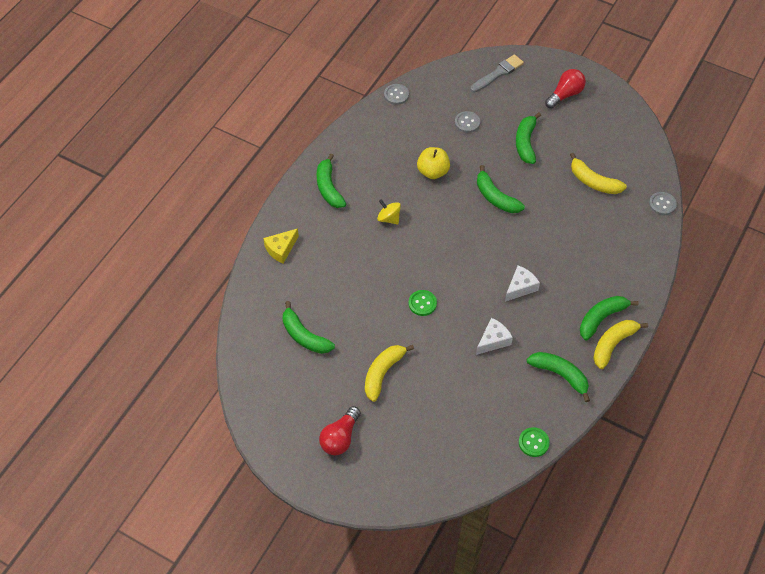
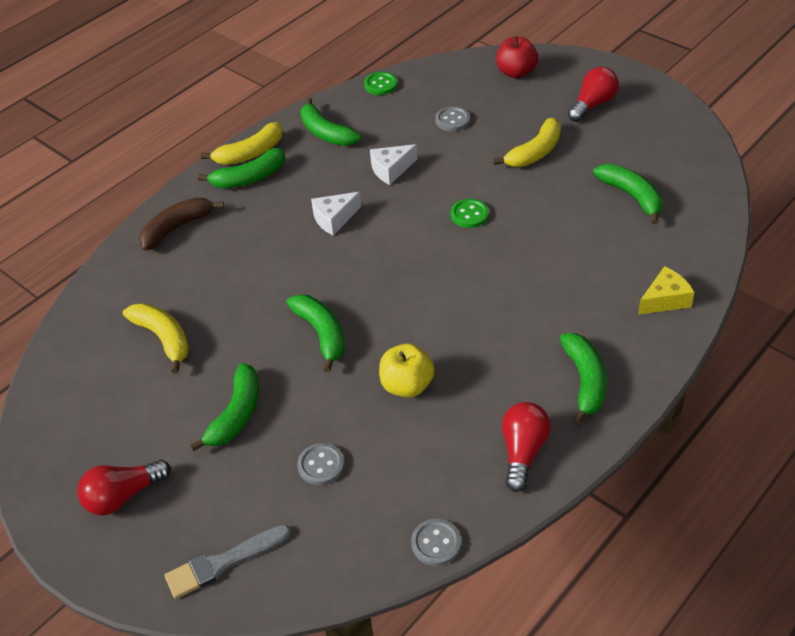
camera: 165 degrees left, 10 degrees down
(359, 143) = (522, 452): none -> red light bulb
(389, 218) = (494, 323): yellow spinning top -> none
(413, 474) = (516, 73): none -> red apple
(632, 265) = (176, 228): none -> brown banana
(662, 204) = (86, 296): grey button -> grey button (452, 120)

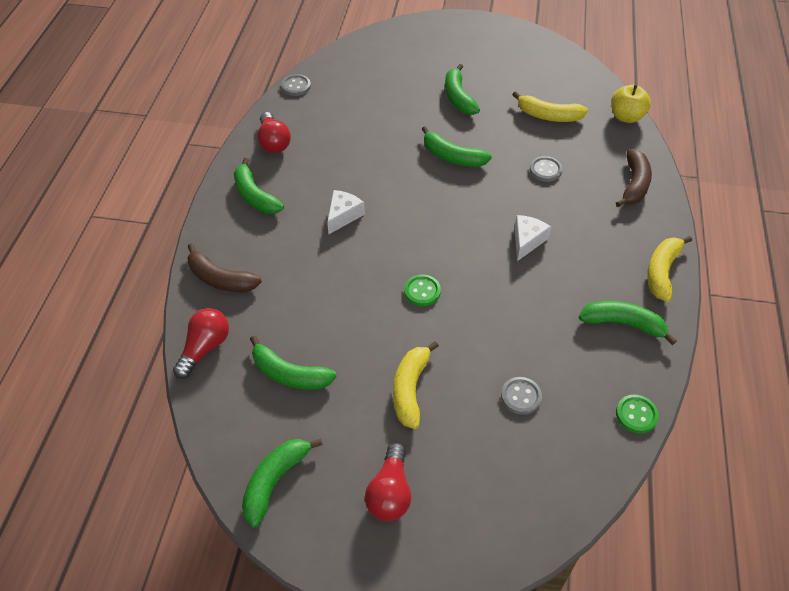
camera: 145 degrees right, 5 degrees up
(123, 496) = (476, 45): red light bulb -> red light bulb (205, 348)
(223, 562) = (397, 42): grey brush -> none
(249, 178) = (633, 248): green banana -> green banana (275, 481)
(321, 465) = (386, 94): grey button -> grey button (545, 170)
(391, 169) = (526, 308): white cheese -> white cheese (343, 216)
(407, 385) = (370, 149): yellow apple -> yellow apple (626, 117)
(516, 73) = (509, 509): red apple -> none
(664, 300) = (220, 279): yellow cheese -> brown banana

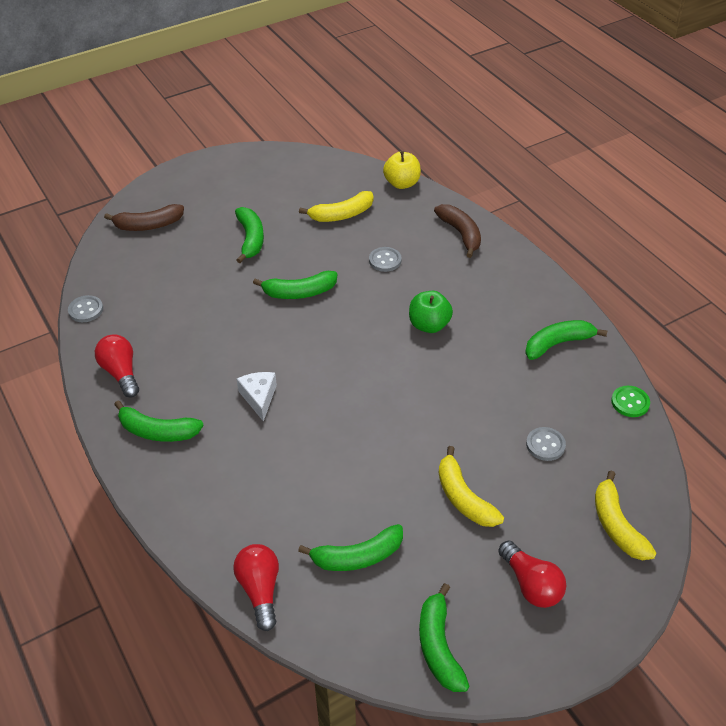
camera: 40 degrees left, 5 degrees down
(220, 279) = (207, 523): brown banana -> brown banana (148, 225)
(273, 142) = (121, 373): red light bulb -> red light bulb turned 150 degrees counterclockwise
(422, 291) = (391, 416): green button -> none
(458, 97) = (250, 239): green banana -> green banana turned 135 degrees counterclockwise
(527, 241) = (429, 325): white cheese -> green apple
(662, 272) = (544, 288): yellow banana -> yellow banana (616, 525)

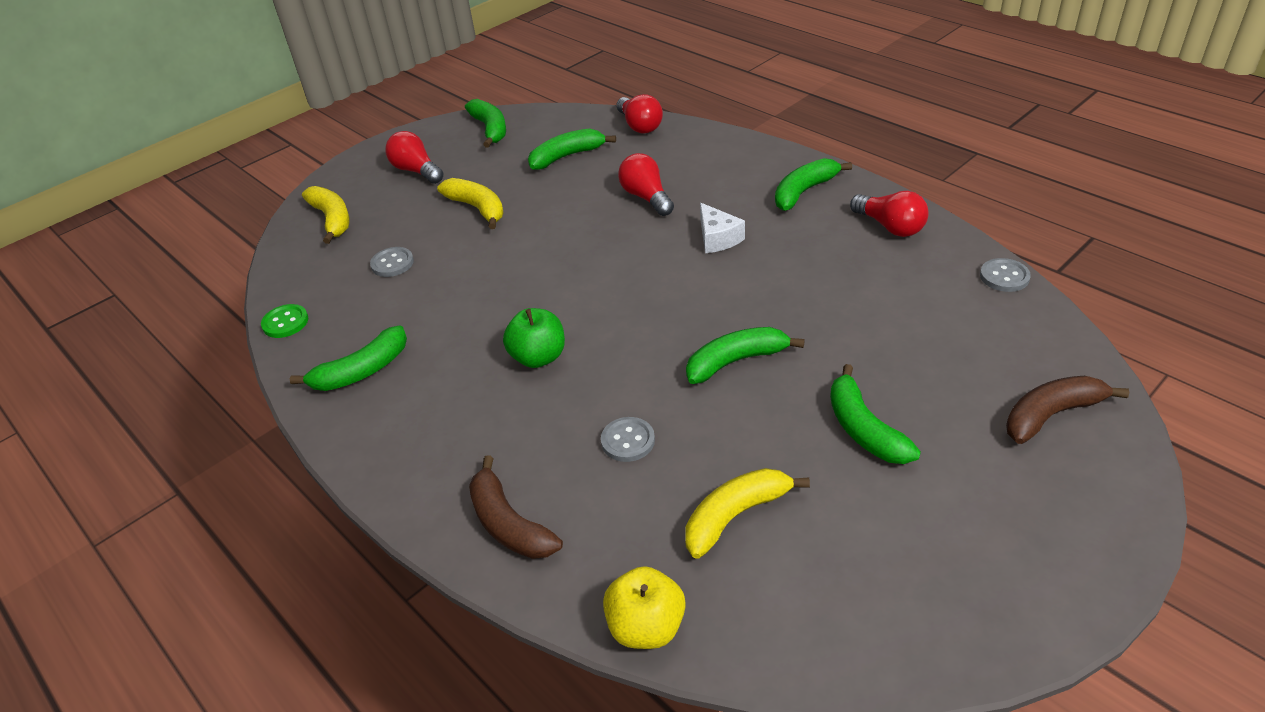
camera: 170 degrees right, 5 degrees down
(157, 431) = (804, 191): green banana -> green banana turned 45 degrees counterclockwise
(298, 465) = (646, 197): none -> red light bulb

